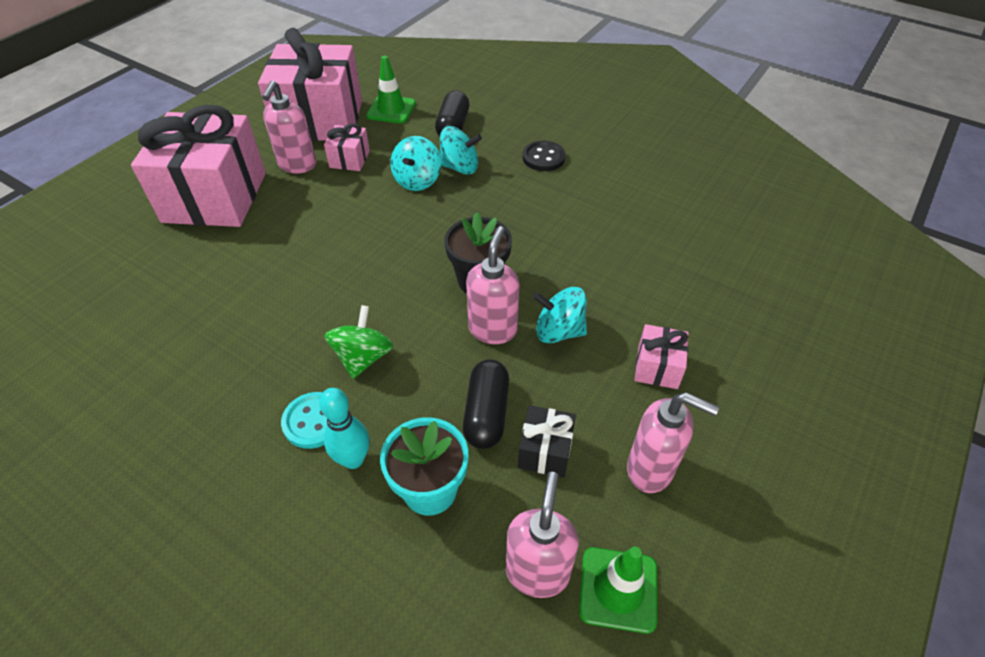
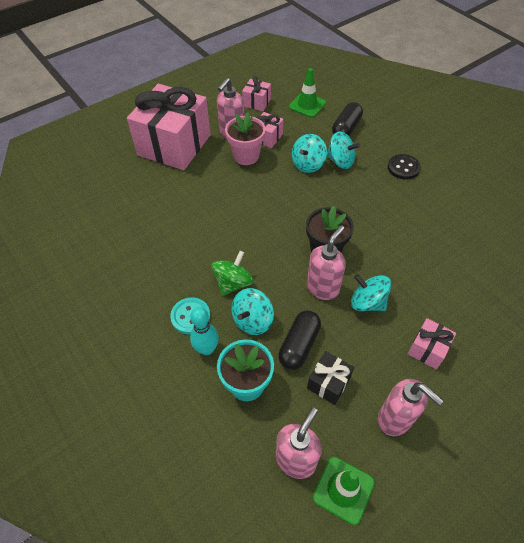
camera: 20 degrees right, 5 degrees up
(320, 120) = (256, 102): pink gift -> pink gift, size x0.42
(327, 189) = (246, 156): none -> pink flower pot
(409, 400) = (252, 320): none -> turquoise spinning top

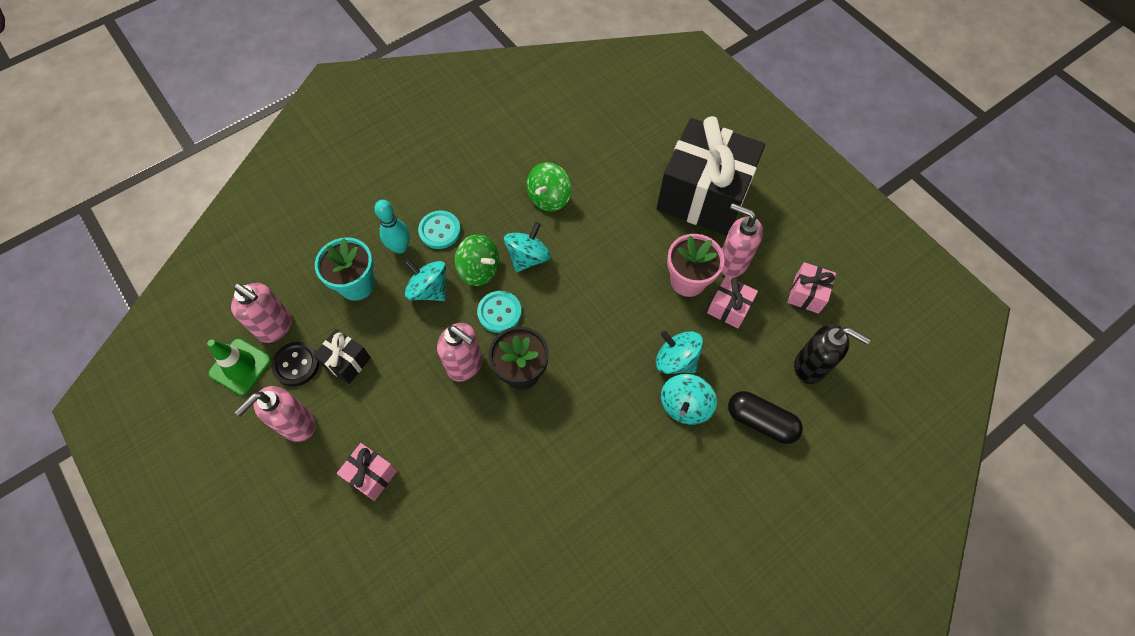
camera: 90 degrees right, 10 degrees up
(164, 236) = (549, 198): none -> green spinning top
(174, 145) = (703, 195): pink gift -> black gift
(274, 266) = (499, 312): none -> turquoise button
(299, 345) = (394, 335): black capsule -> none
(307, 105) = (810, 366): green traffic cone -> black soap dispenser
(367, 302) = (441, 414): turquoise spinning top -> turquoise spinning top (528, 257)
(403, 168) = (675, 498): black button -> black button (296, 364)

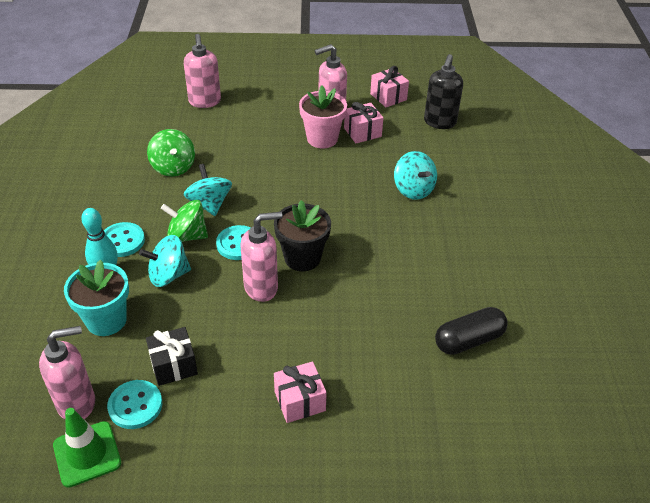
camera: 55 degrees left, 20 degrees down
(296, 364) = (135, 405): black button -> turquoise button
(297, 424) = (197, 435): pink soap dispenser -> pink soap dispenser (205, 102)
(479, 269) = (187, 236): green spinning top -> green spinning top turned 150 degrees counterclockwise
(676, 360) = (375, 175): turquoise spinning top -> none
(703, 195) = (266, 98): black gift -> none
(760, 421) = (457, 162): black capsule -> black capsule (468, 340)
(810, 366) = (439, 122): black soap dispenser -> black soap dispenser turned 135 degrees clockwise

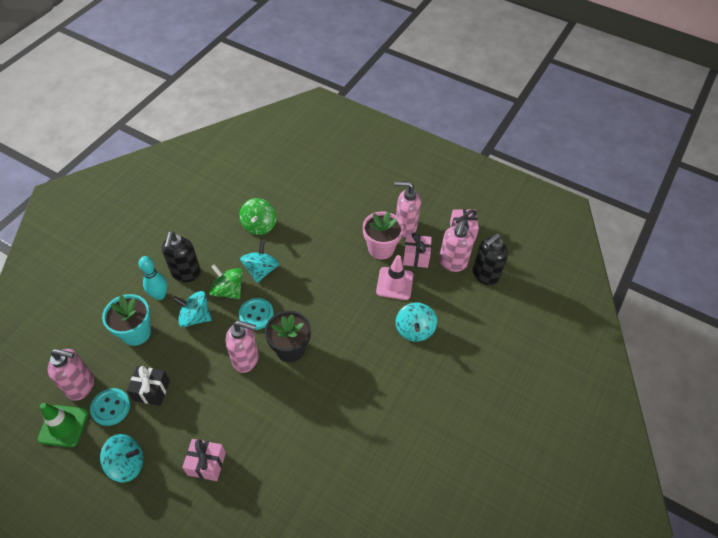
camera: 30 degrees right, 10 degrees up
(122, 241) = (186, 273): turquoise button -> black soap dispenser
(204, 449) = (127, 463): none -> turquoise spinning top
(205, 102) = (320, 175): pink soap dispenser -> pink soap dispenser (452, 263)
(361, 161) = (394, 283): none -> pink traffic cone
(468, 340) = (353, 483): black capsule -> none

